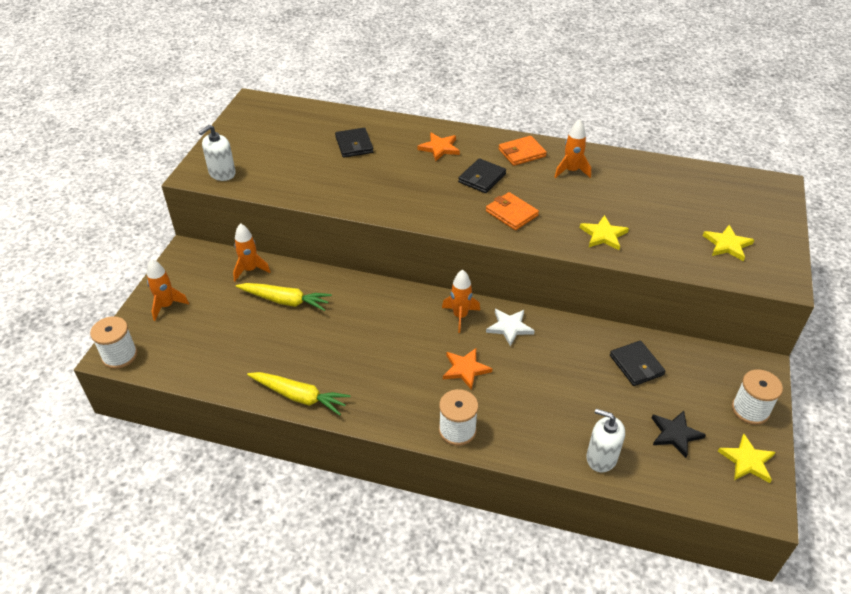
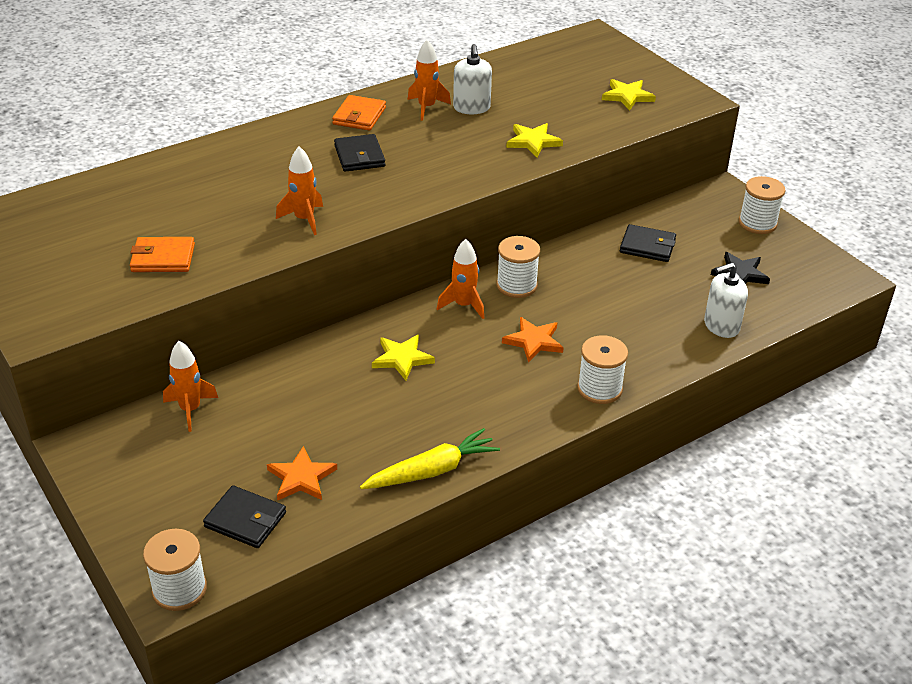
camera: 50 degrees left, 5 degrees down
(167, 306) = (151, 507): orange rocket -> orange rocket (304, 219)
(222, 173) = (70, 309): white soap dispenser -> white soap dispenser (471, 108)
(285, 301) = (278, 408): yellow carrot -> none
(354, 145) = (178, 198): black wallet -> black wallet (245, 520)
(439, 148) = (274, 153): orange star -> orange star (301, 478)
(509, 327) = (516, 285): white star -> white spool
(511, 213) = (434, 169): orange wallet -> orange wallet (163, 258)
(747, 461) = (803, 257): yellow star -> yellow star (402, 358)

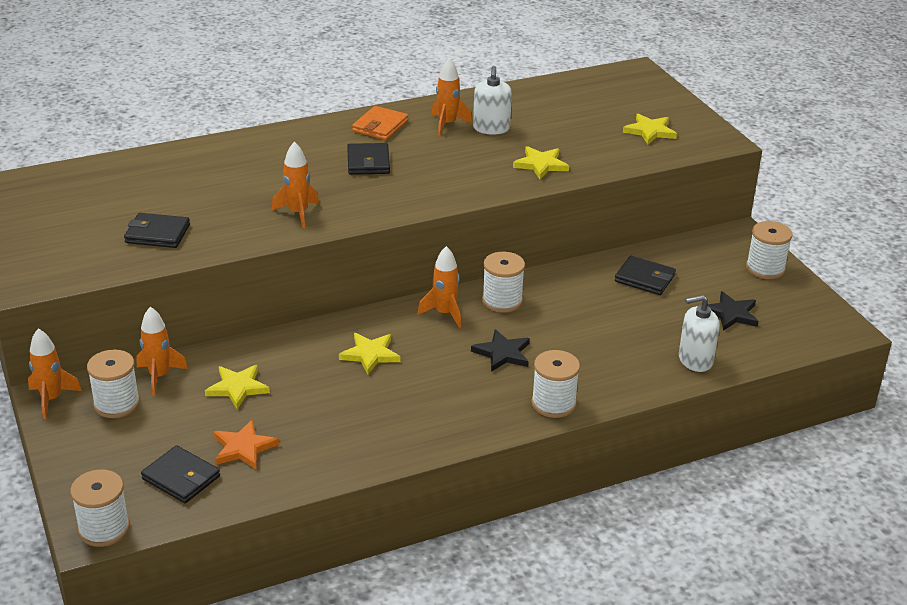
camera: 10 degrees right, 5 degrees down
(81, 450) = (52, 399): none -> orange rocket
(153, 446) = (116, 404): none -> white spool
(163, 258) = (157, 234): orange wallet -> black wallet
(276, 412) = (238, 388): none -> yellow star
(432, 471) = (367, 457): yellow carrot -> none
(533, 341) = (502, 353): orange star -> black star

